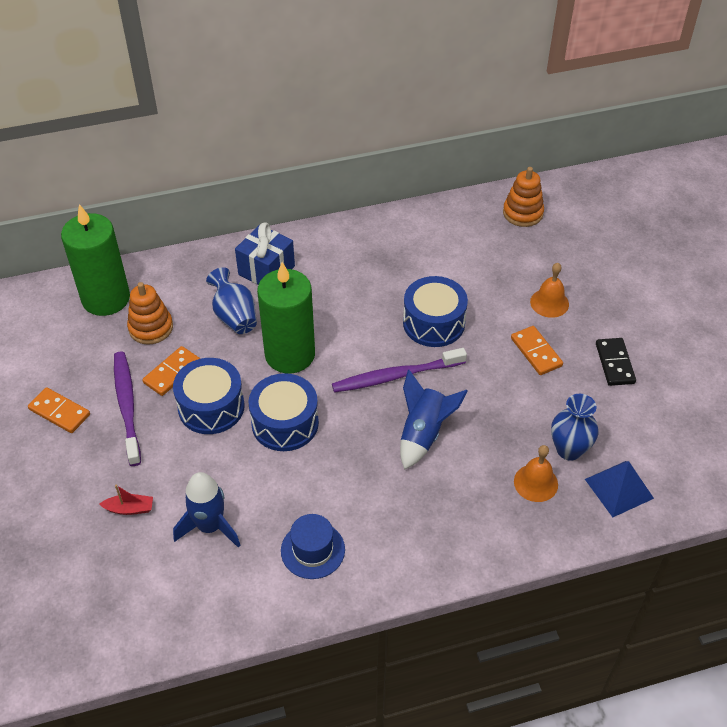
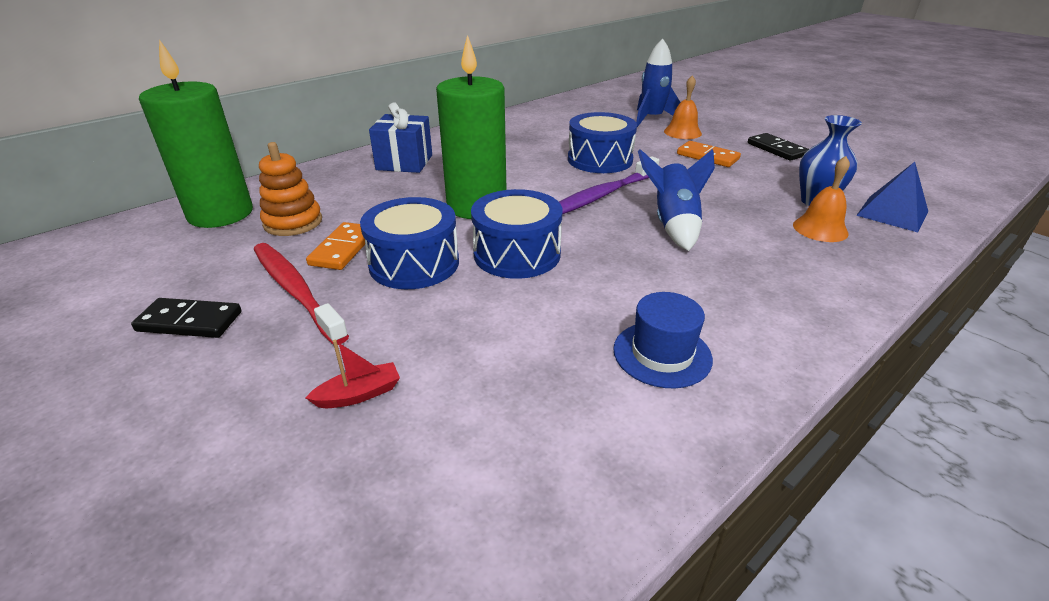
camera: 25 degrees left, 15 degrees down
(59, 412) = (189, 322): orange domino -> black domino
(127, 406) = (296, 290): purple toothbrush -> red toothbrush
(210, 526) = (500, 375): blue rocket -> blue rocket (652, 119)
(234, 316) = (392, 195): blue vase -> none
(522, 213) = (605, 99): orange stacking toy -> none

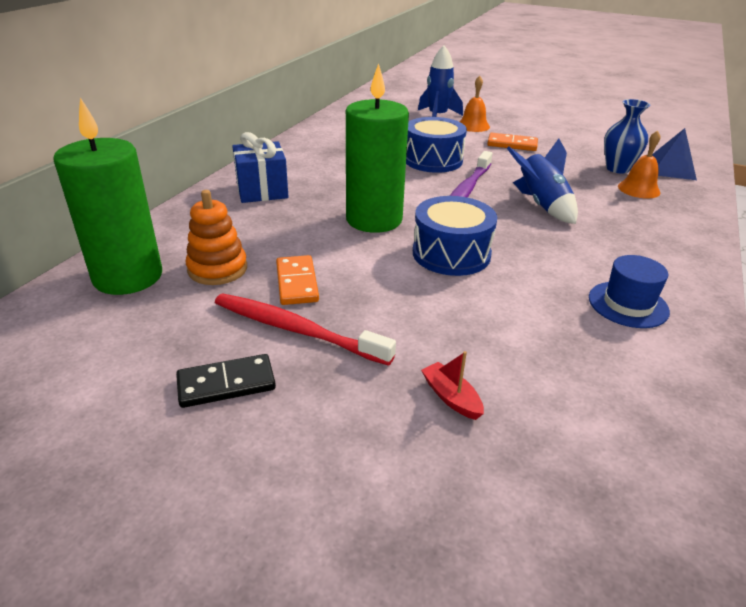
camera: 25 degrees left, 0 degrees up
(359, 394) = (451, 397): red boat -> red boat turned 75 degrees counterclockwise
(414, 263) = (376, 281): blue drum -> none
(776, 149) = (554, 131): black domino -> none

